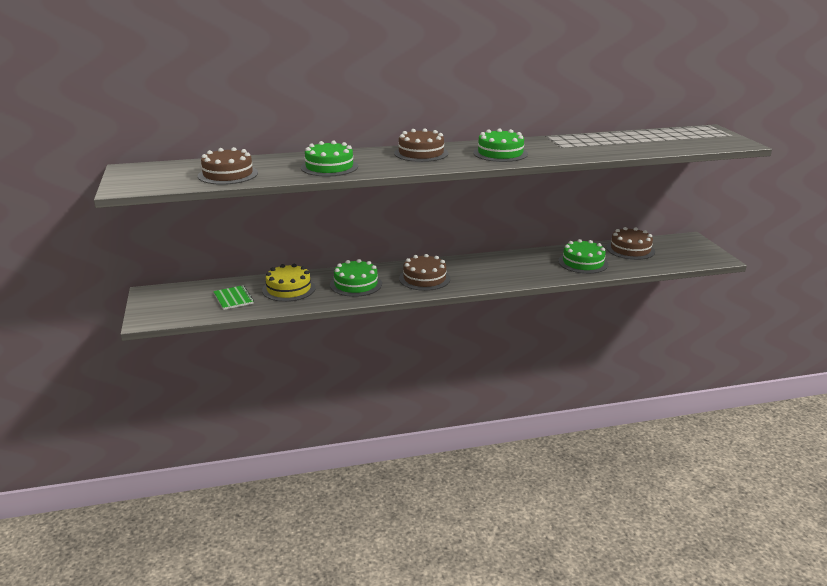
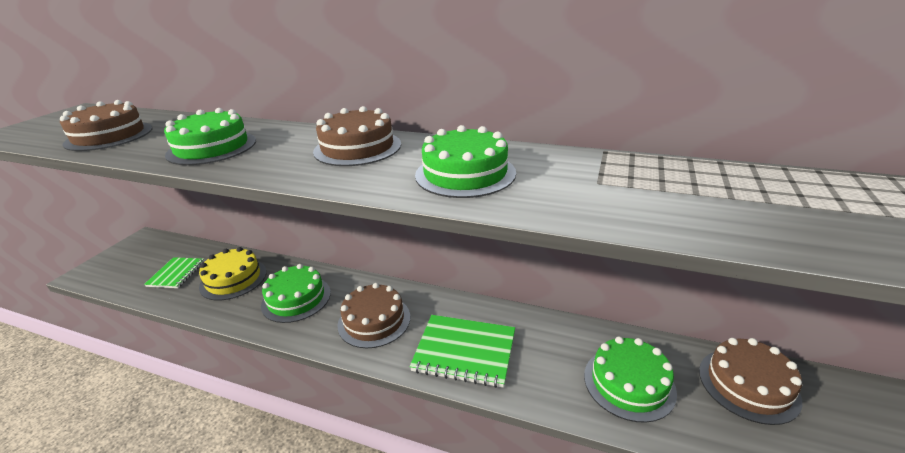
camera: 35 degrees right, 5 degrees up
(494, 275) = (464, 352): none -> green notebook

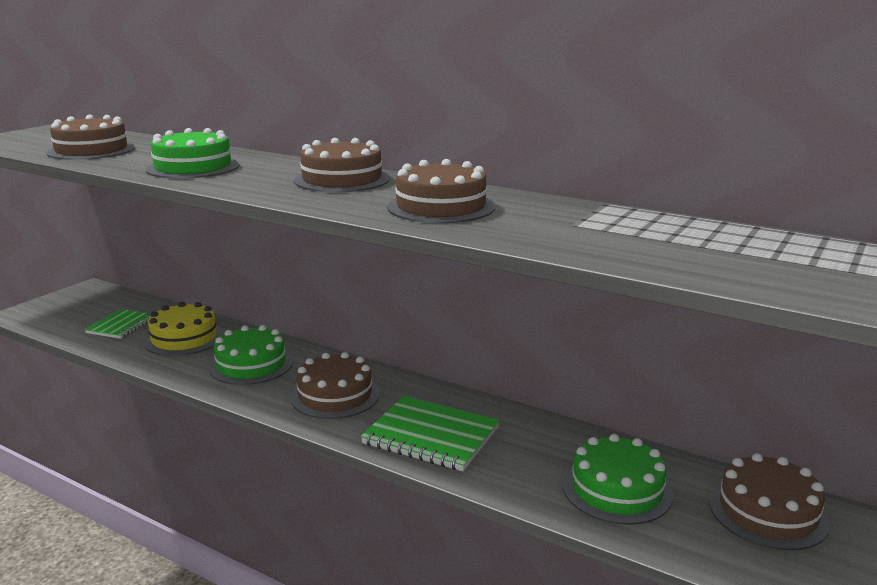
camera: 10 degrees right, 10 degrees down
(465, 173) = (441, 207): green cake -> brown cake

